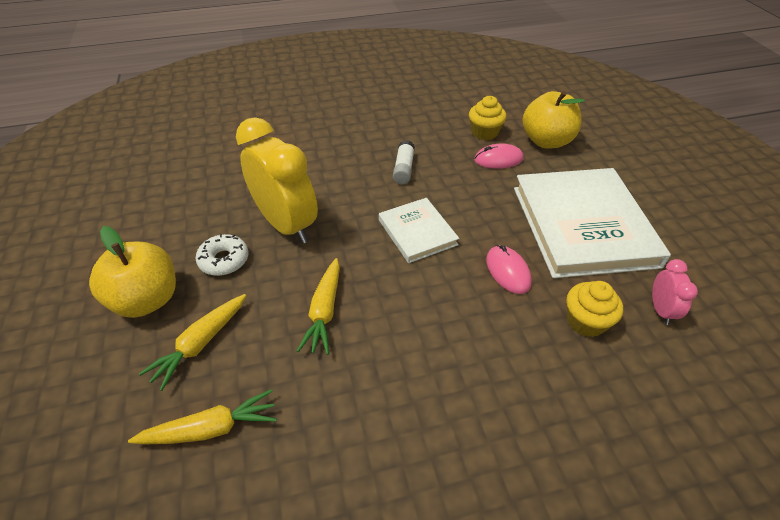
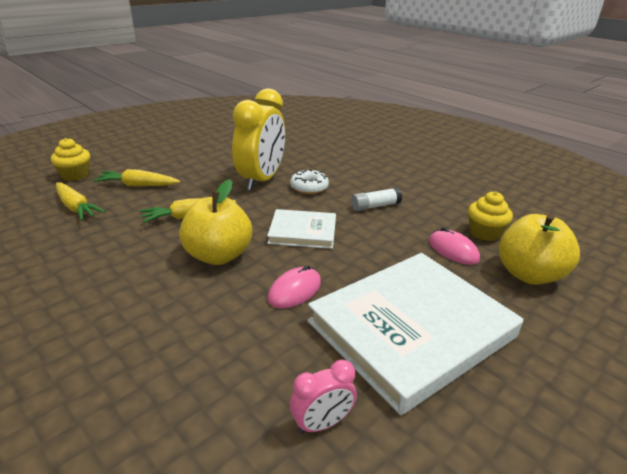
camera: 60 degrees right, 15 degrees down
(147, 300) = (164, 161): yellow apple -> yellow apple (218, 255)
(224, 260) = (211, 171): white donut -> white donut (309, 187)
(417, 232) = (302, 232): white book -> white book turned 60 degrees clockwise
(586, 321) = (261, 358): yellow cupcake -> yellow cupcake (75, 175)

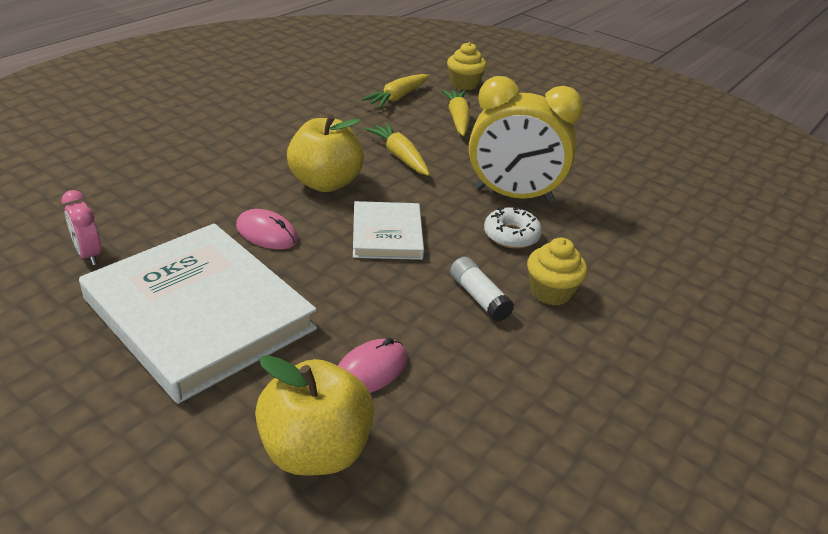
camera: 80 degrees right, 5 degrees up
(484, 233) = (432, 417): yellow cupcake -> yellow cupcake (551, 292)

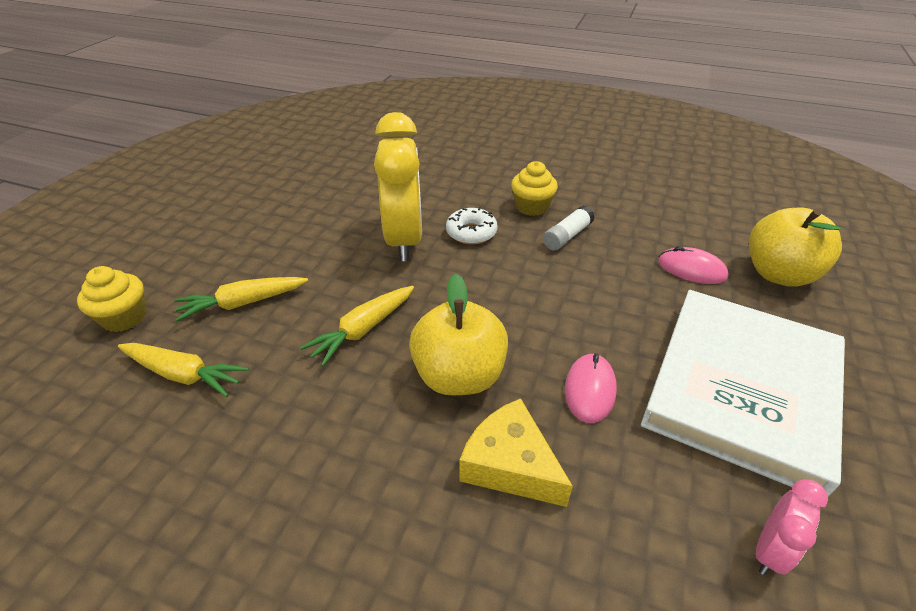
camera: 105 degrees left, 5 degrees up
(238, 182) = (510, 464): none -> yellow cheese
(387, 234) = (523, 302): white book -> none

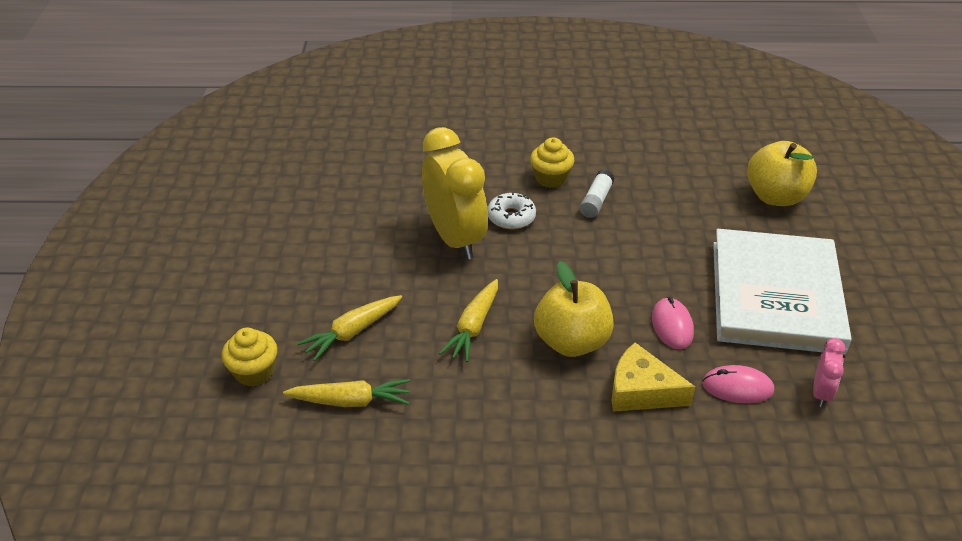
camera: 20 degrees left, 0 degrees up
(691, 269) = (709, 208): pink mouse -> pink mouse (737, 387)

